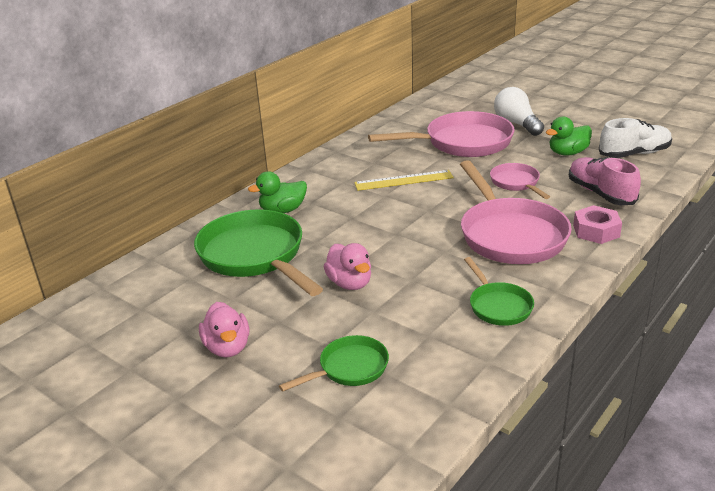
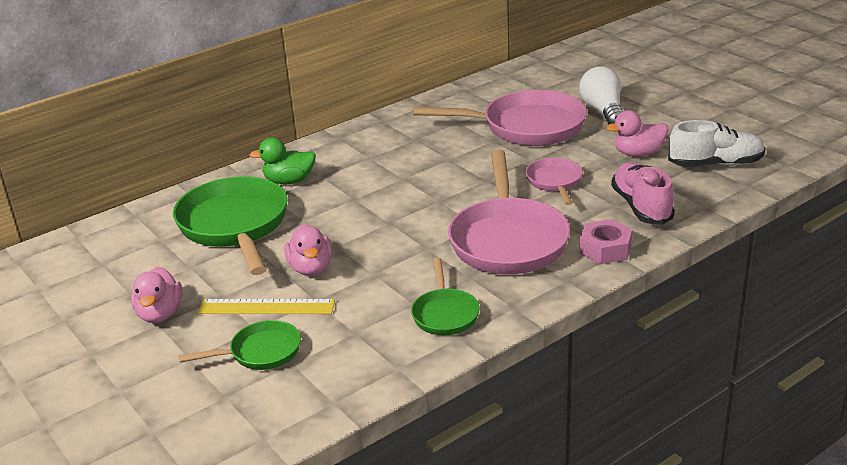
camera: 15 degrees right, 0 degrees up
(404, 180) = (434, 164): yellow ruler -> yellow ruler (266, 307)
(567, 153) = (638, 153): green duck -> pink duck

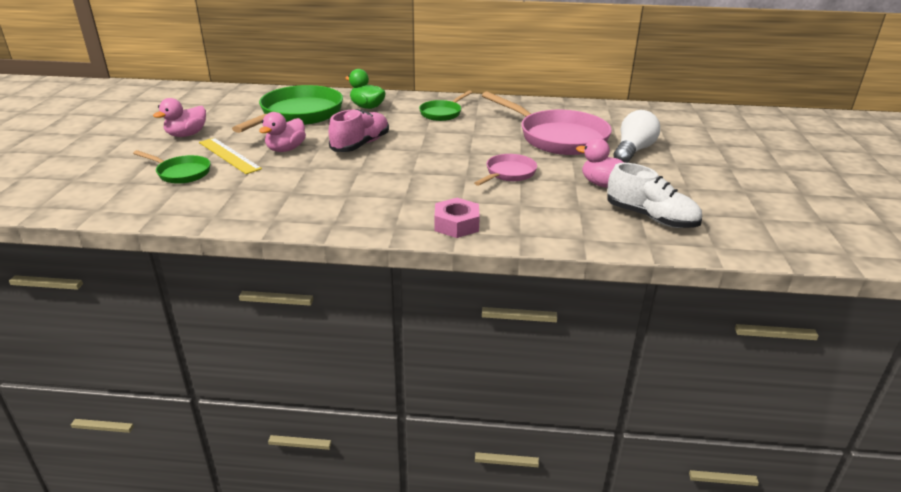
camera: 40 degrees right, 0 degrees up
(445, 314) = (293, 205): green pan -> green pan (442, 113)
(508, 240) = (410, 189): pink pan -> none
(641, 207) = (535, 214): pink shoe -> pink shoe (361, 144)

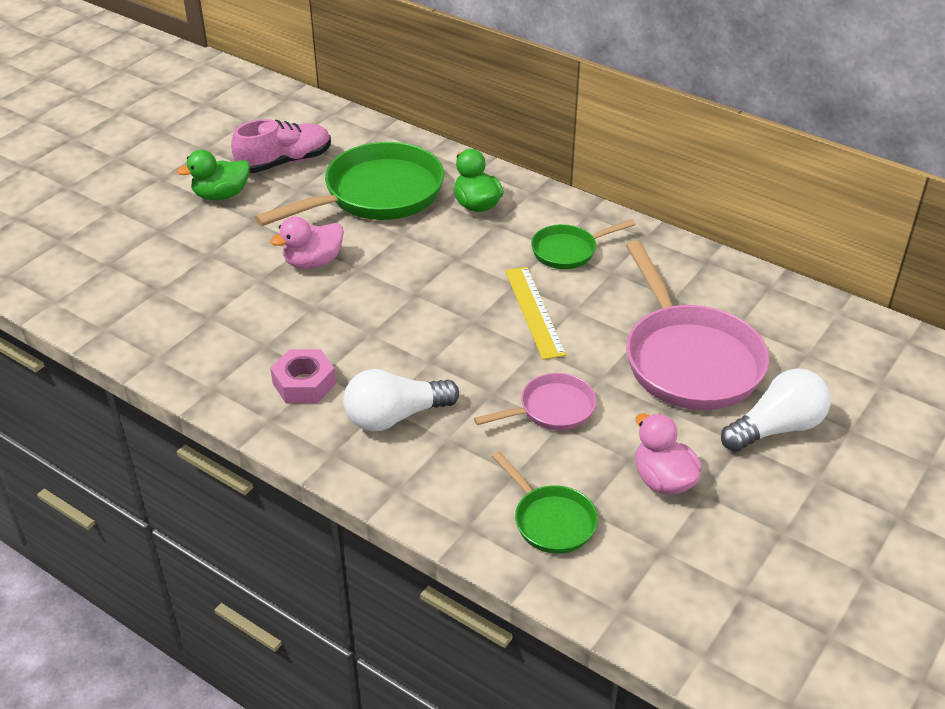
camera: 30 degrees right, 10 degrees up
(181, 173) = (171, 267): green pan -> green pan (551, 521)
(187, 135) = (221, 195): pink duck -> green duck
(229, 155) = (242, 252): yellow ruler -> yellow ruler (534, 312)
(361, 144) = (408, 283): pink shoe -> pink shoe (284, 162)
(417, 200) = (395, 416): none -> white light bulb
(456, 224) = (406, 478): pink nut -> pink nut (304, 383)
(651, 217) = (667, 568): white shoe -> none

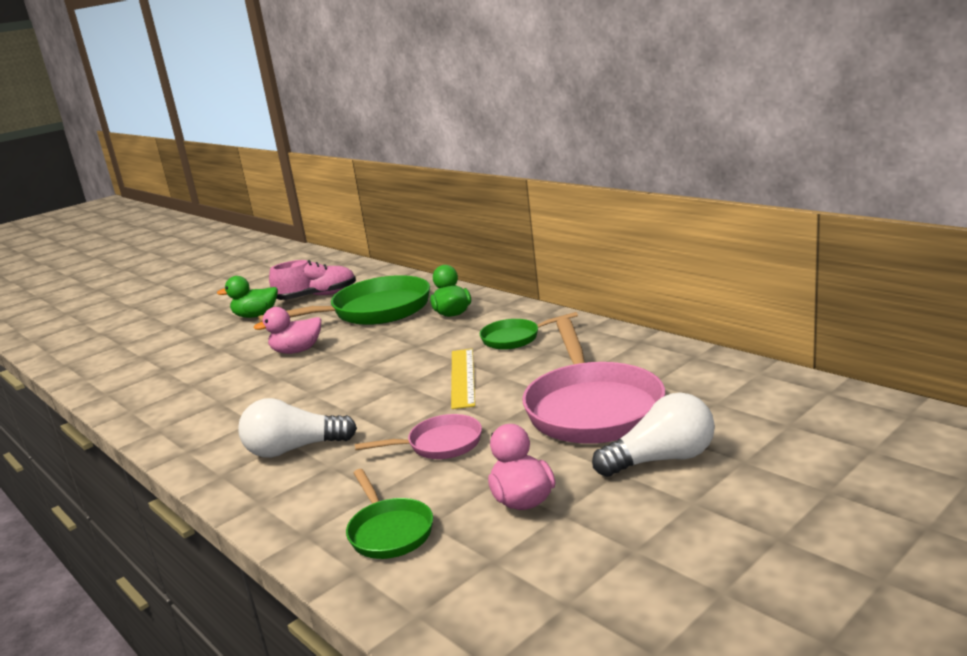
camera: 15 degrees right, 20 degrees down
(304, 383) = (233, 427): pink nut -> none

